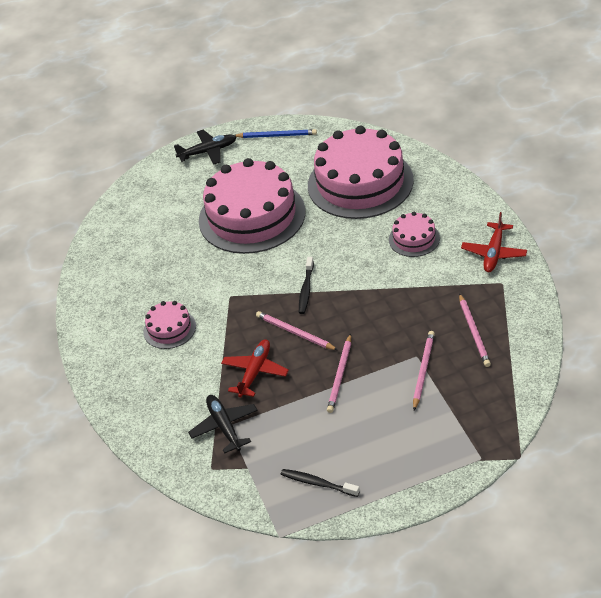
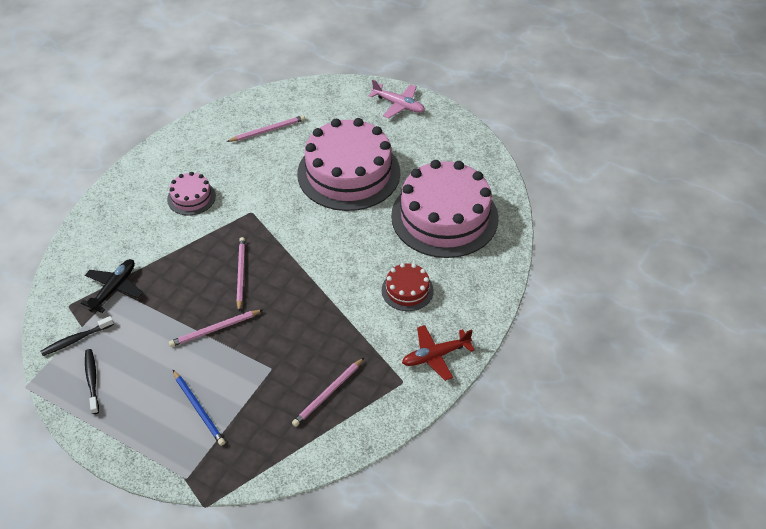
camera: 45 degrees right, 5 degrees up
(208, 152) = (398, 105): black plane -> pink plane
(255, 372) = (181, 274): red plane -> none
(277, 135) = (454, 133): blue pencil -> blue pencil (199, 409)
(306, 289) = (293, 253): black toothbrush -> black toothbrush (76, 339)
(414, 239) = (407, 290): pink cake -> red cake
(423, 370) = (258, 382): pink pencil -> pink pencil (268, 130)

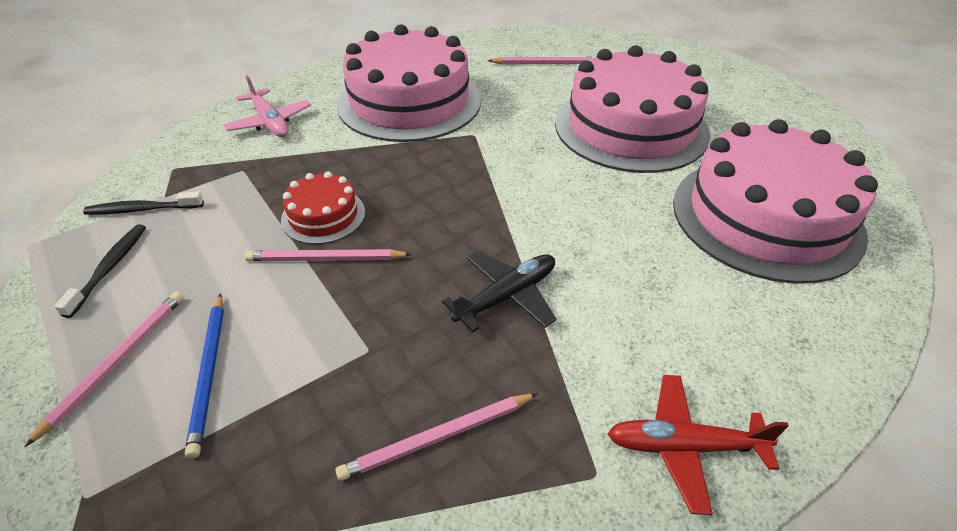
camera: 25 degrees right, 5 degrees down
(114, 289) = (240, 167): black plane -> black plane (506, 296)
(191, 197) = (409, 102): pink cake -> pink cake, size x2.19
(241, 274) = (412, 199): pink pencil -> pink pencil (117, 362)
(398, 105) = (730, 77): pink plane -> pink plane (270, 122)
(407, 290) = (665, 305): red cake -> red cake (323, 216)

